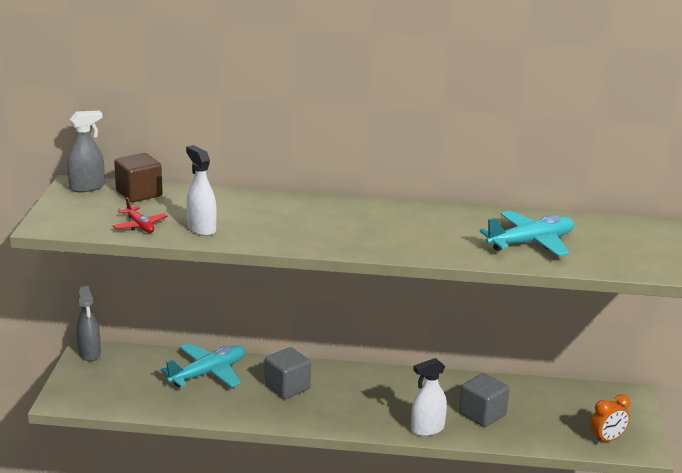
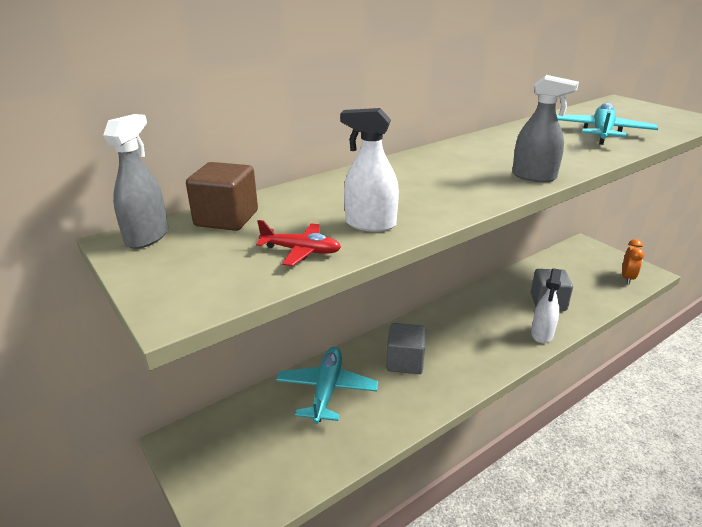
camera: 40 degrees left, 5 degrees up
(89, 353) = (183, 443): grey spray bottle -> grey spray bottle (534, 177)

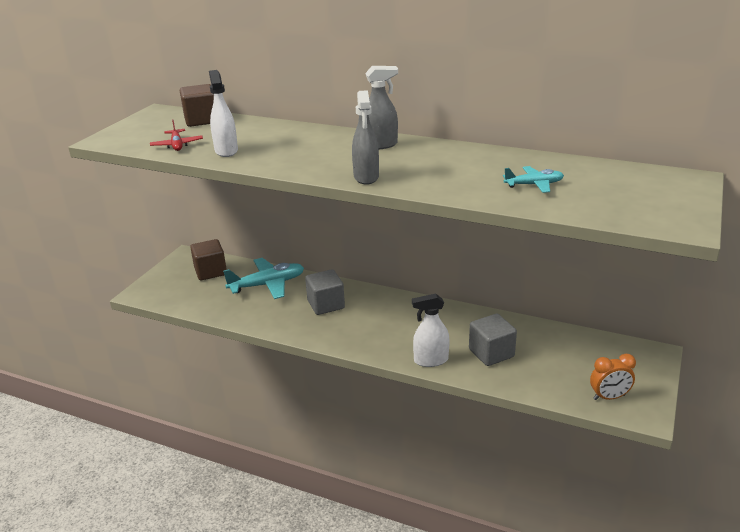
camera: 60 degrees right, 0 degrees up
(147, 237) = (165, 113): grey spray bottle -> grey spray bottle (380, 145)
(246, 430) = (210, 271): none -> brown cube
(601, 133) = (534, 185): turquoise plane -> turquoise plane, size x0.56

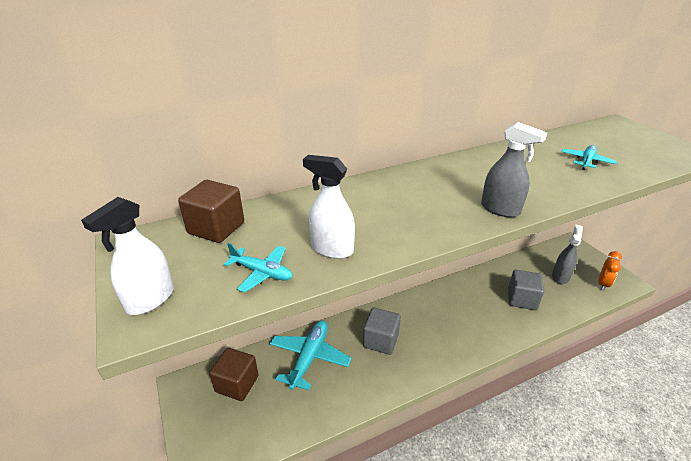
camera: 50 degrees left, 5 degrees up
(177, 145) = (262, 273): red plane -> turquoise plane
(380, 145) = (435, 176): grey spray bottle -> grey spray bottle (560, 277)
(430, 360) = (507, 331): white spray bottle -> white spray bottle (150, 299)

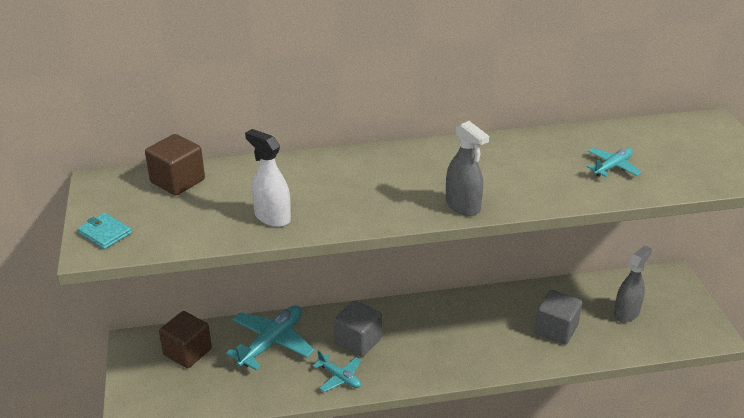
camera: 15 degrees right, 0 degrees up
(150, 299) = (105, 233): white spray bottle -> turquoise wallet
(262, 273) = (202, 227): turquoise plane -> turquoise plane (339, 377)
(603, 284) = (678, 332): orange clock -> none

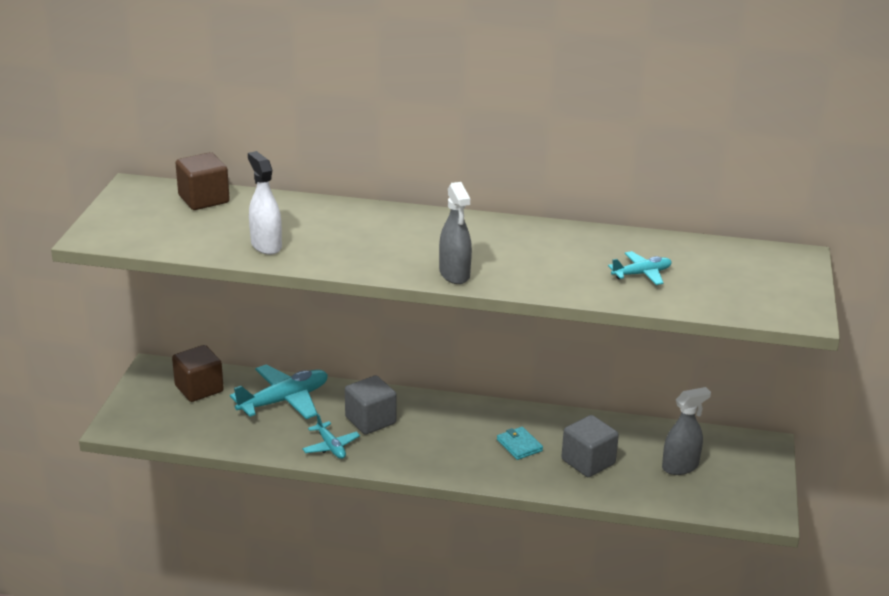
camera: 20 degrees right, 5 degrees down
(105, 233) = (111, 226): turquoise wallet -> turquoise wallet (519, 445)

